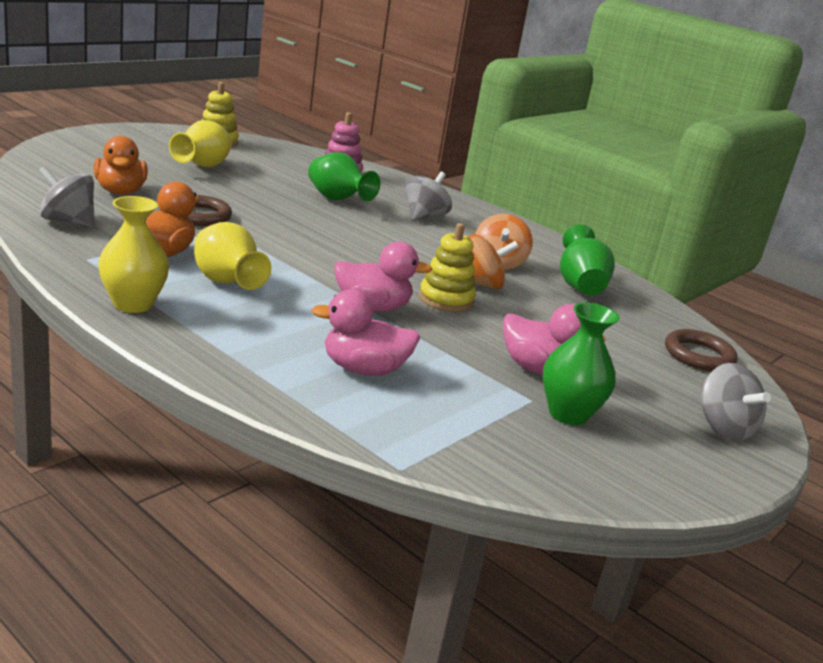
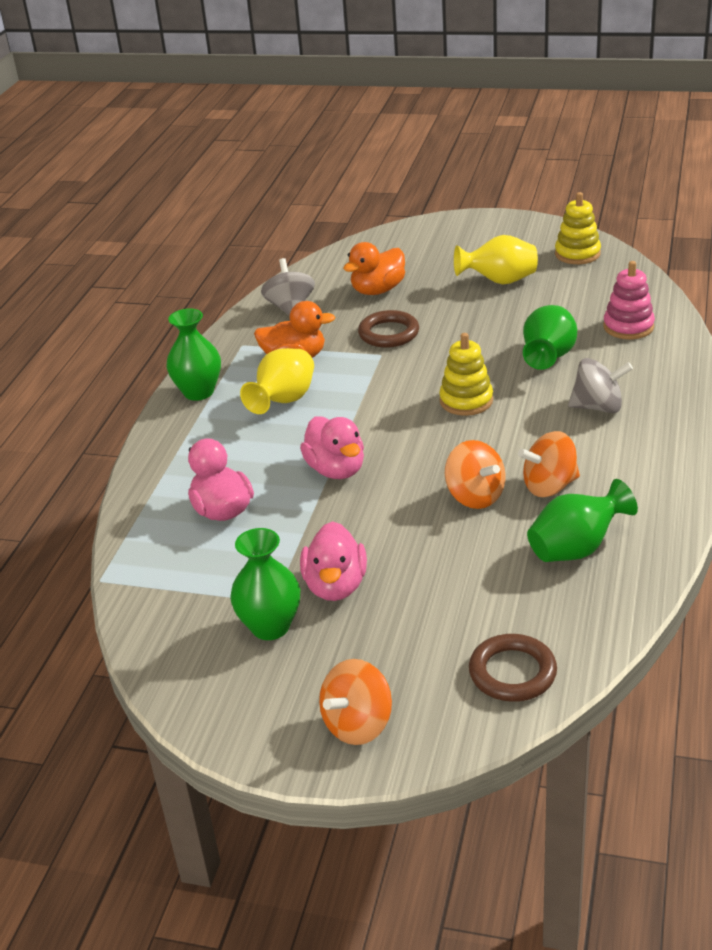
camera: 70 degrees right, 10 degrees up
(133, 304) = (198, 392): yellow vase -> green vase
(446, 300) = (409, 493): yellow stacking toy -> yellow stacking toy (466, 401)
(723, 427) = (358, 725): grey spinning top -> orange spinning top

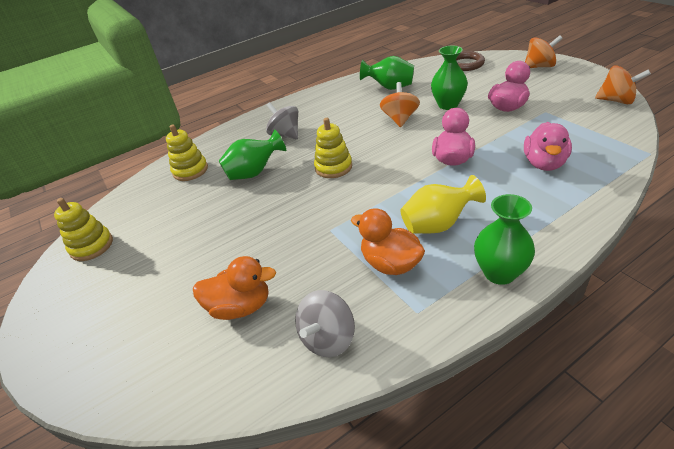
camera: 135 degrees left, 5 degrees up
(270, 626) = (554, 103): green vase -> green vase (448, 105)
(388, 333) = (300, 247): brown ring -> none
(499, 281) = (168, 252): yellow vase -> none
(549, 486) = (363, 111): orange spinning top -> orange spinning top (616, 101)
(628, 327) = (190, 170): pink stacking toy -> yellow stacking toy

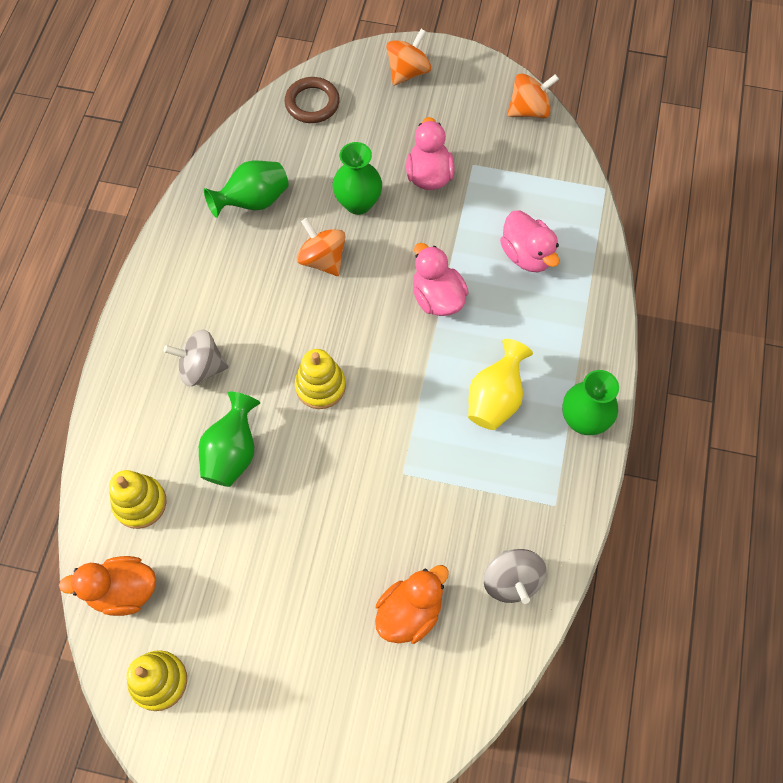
camera: 50 degrees left, 25 degrees up
(390, 263) = (493, 472): orange duck -> orange duck (123, 591)

